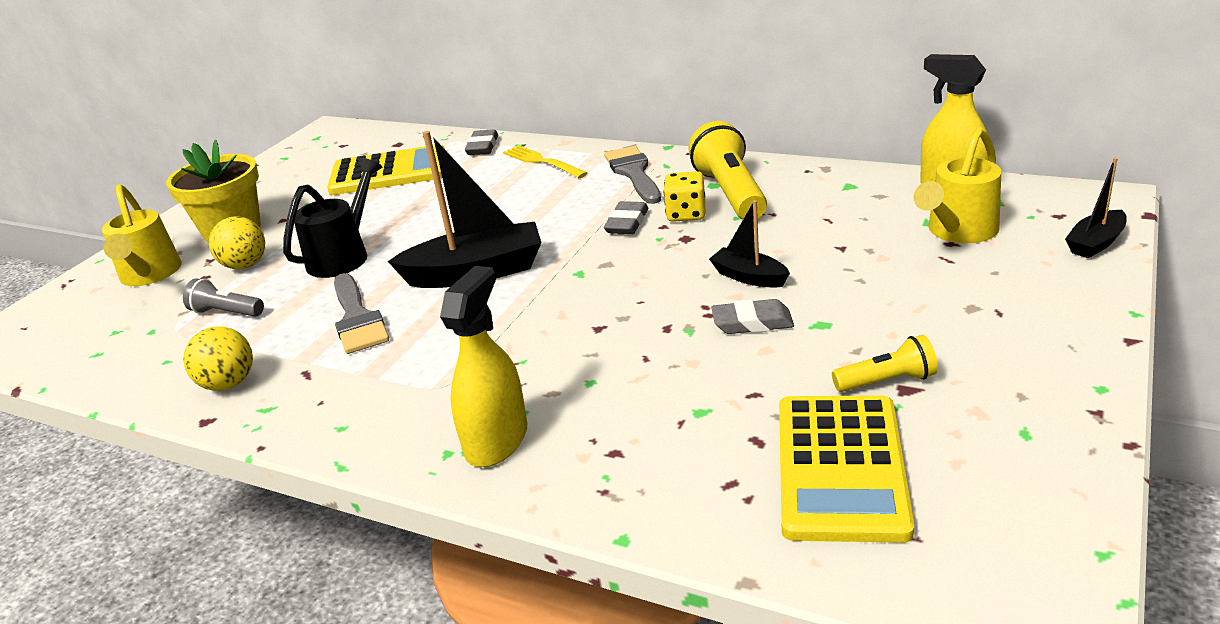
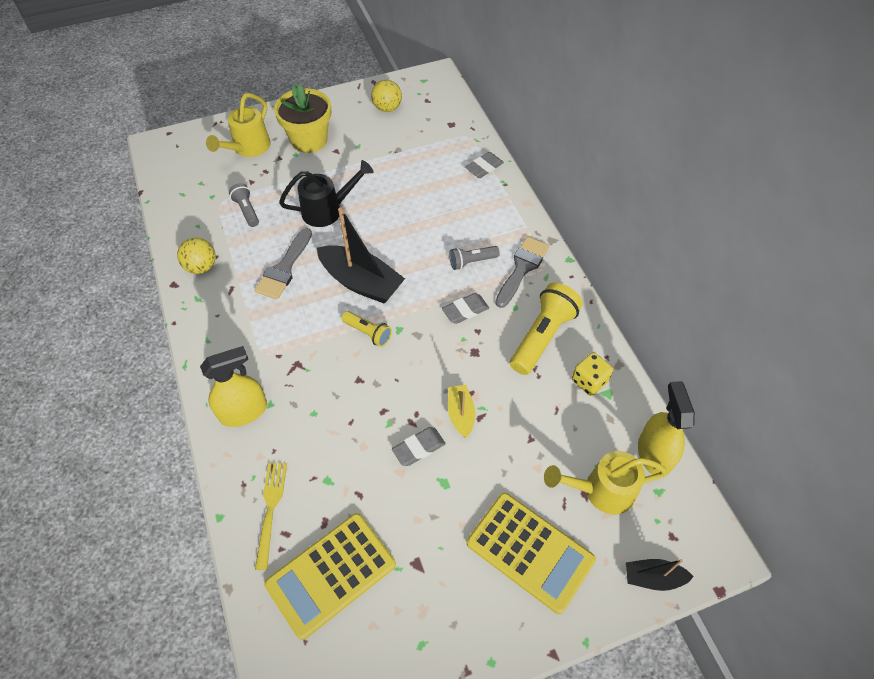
camera: 40 degrees right, 25 degrees up
(245, 265) = (286, 177): yellow ball -> yellow ball (387, 108)
(388, 172) = (418, 150): yellow calculator -> yellow calculator (530, 551)
(542, 162) = (494, 212): yellow fork -> yellow fork (270, 509)
(576, 196) = (472, 261): none -> grey flashlight
(686, 214) = (499, 332): yellow dice -> yellow dice (589, 381)
(749, 277) = (461, 414): black boat -> yellow boat
(752, 323) = (419, 448): grey eraser -> grey eraser turned 75 degrees counterclockwise
(887, 381) = (416, 550): yellow flashlight -> yellow flashlight (368, 333)

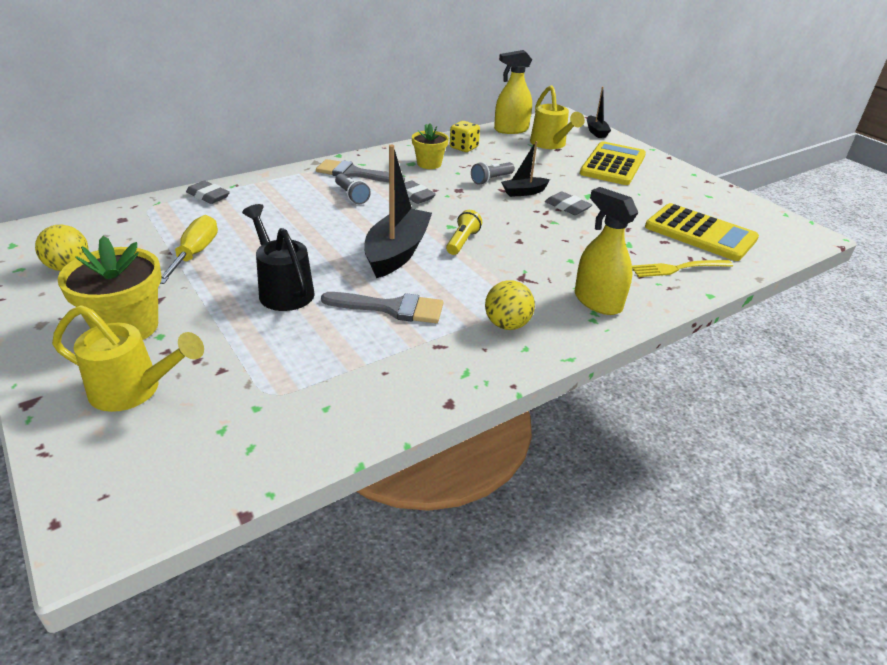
camera: 105 degrees left, 20 degrees down
(201, 267) = (408, 382): yellow ball -> yellow ball (507, 325)
(247, 210) = (288, 361): grey flashlight -> grey flashlight (491, 180)
(390, 164) = (195, 253): none -> yellow screwdriver
(461, 414) = (524, 192): yellow boat -> black boat
(542, 336) = (429, 164): yellow flashlight -> yellow flower pot

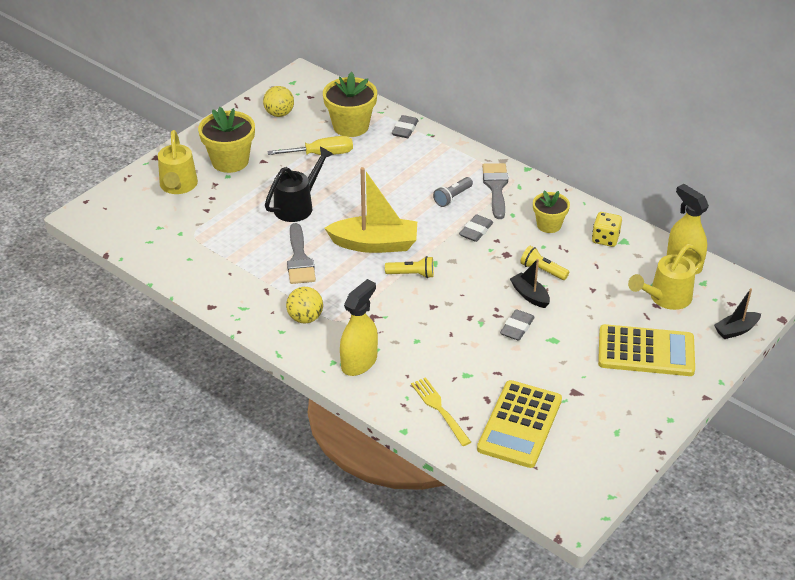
camera: 75 degrees right, 5 degrees up
(162, 225) = (351, 126): none -> yellow flower pot
(397, 252) = (375, 244): black boat -> yellow boat
(491, 180) = (542, 270): grey flashlight -> yellow flashlight

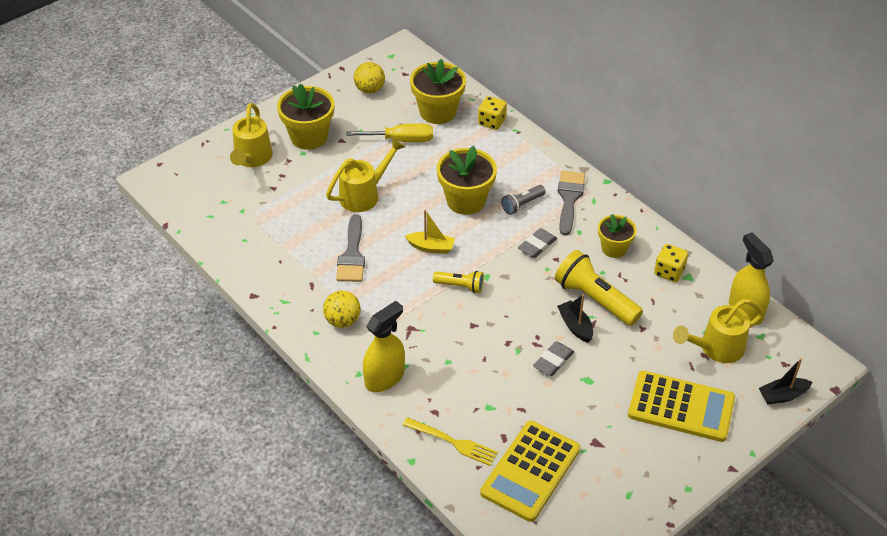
camera: 10 degrees right, 5 degrees up
(297, 206) = (364, 195): black watering can -> yellow watering can
(375, 244) = (431, 247): yellow boat -> yellow boat, size x0.53
(398, 200) = (466, 200): none -> yellow flower pot
(405, 129) = (491, 122): grey eraser -> yellow dice
(439, 409) = (453, 442): yellow fork -> yellow fork turned 135 degrees clockwise
(542, 270) = (595, 299): yellow flashlight -> yellow flashlight, size x1.82

